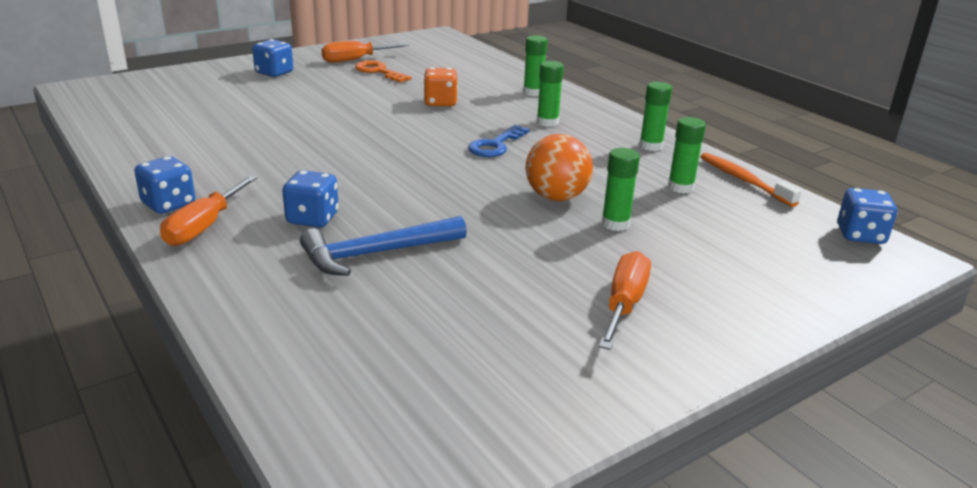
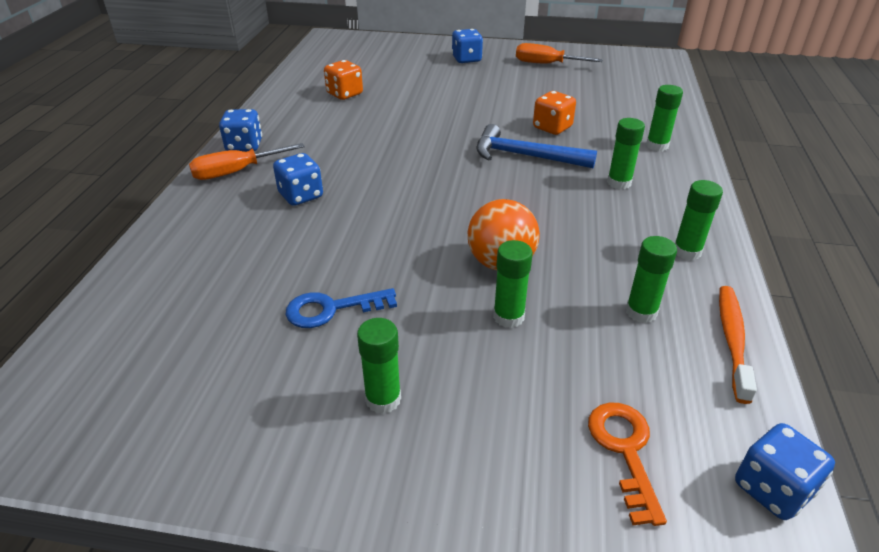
camera: 45 degrees right, 10 degrees up
(198, 131) = (344, 94): none -> orange dice
(376, 254) = (292, 245): blue hammer -> blue hammer (525, 156)
(379, 71) = (548, 81): orange key -> orange key (625, 451)
(495, 145) = (532, 188): blue key -> blue key (332, 309)
(624, 304) = (383, 399): orange screwdriver -> green glue stick

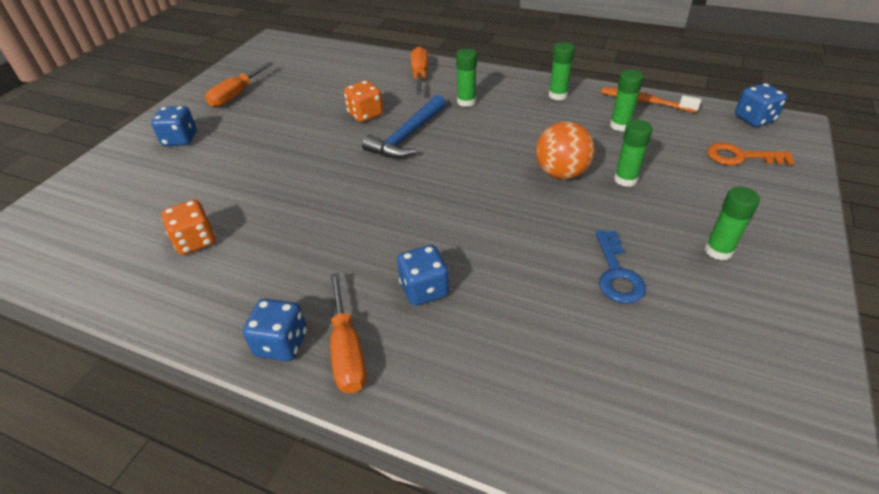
camera: 75 degrees left, 5 degrees up
(657, 146) = (420, 75): green glue stick -> orange screwdriver

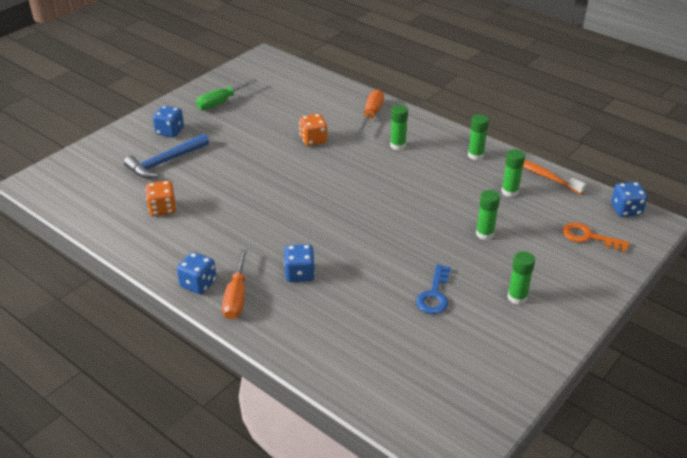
camera: 15 degrees right, 5 degrees down
(236, 95) = (221, 102): orange screwdriver -> green screwdriver
(407, 136) = (338, 165): blue hammer -> blue hammer (165, 162)
(561, 173) = (439, 218): orange ball -> none

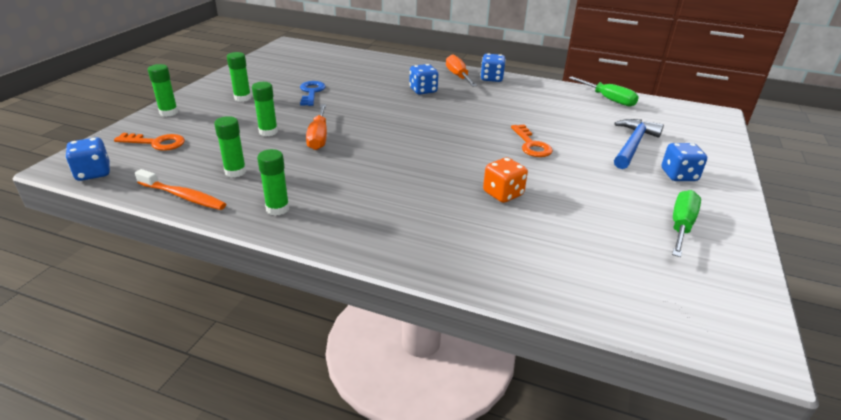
camera: 160 degrees right, 5 degrees down
(107, 221) = (608, 99): none -> green screwdriver
(162, 209) = (577, 111): orange dice -> none
(251, 177) = (531, 145): none -> orange key
(371, 114) = (451, 248): orange screwdriver -> orange screwdriver (318, 137)
(398, 145) = (389, 205): green glue stick -> green glue stick (168, 112)

